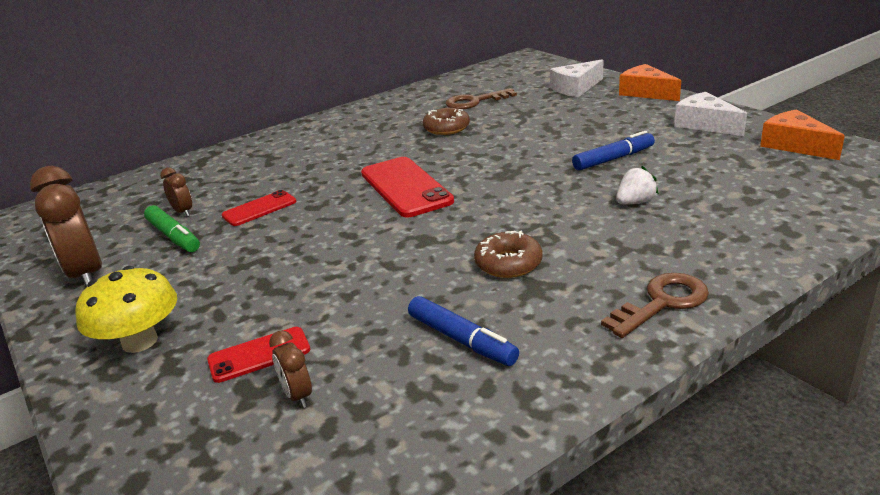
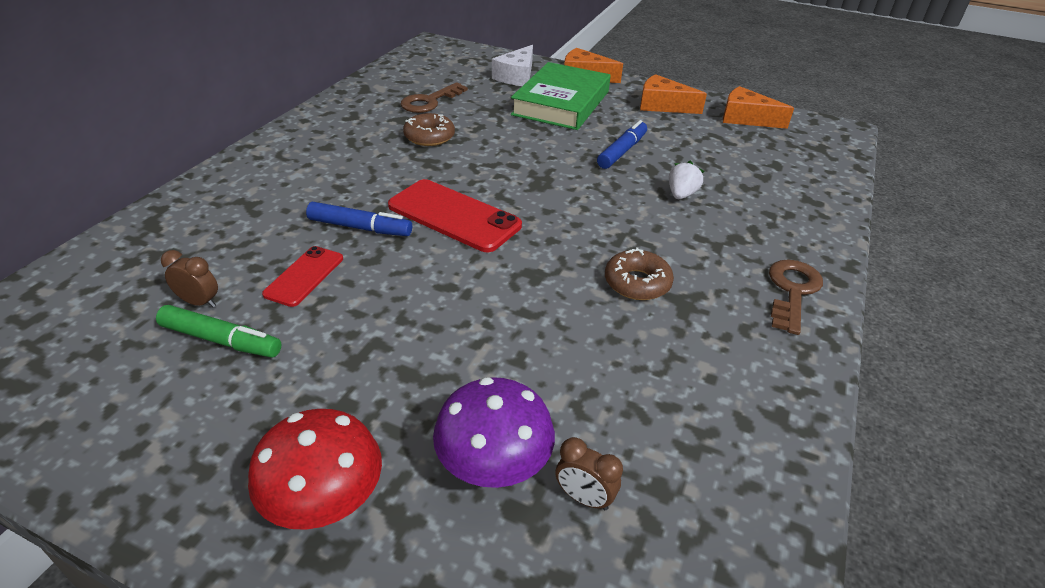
camera: 35 degrees left, 10 degrees up
(86, 275) = (140, 430): brown clock -> none
(140, 341) = (325, 500): yellow mushroom -> red mushroom
(259, 355) = (493, 464): red phone -> purple mushroom
(461, 339) = (674, 378): blue marker -> blue marker (359, 227)
(596, 113) = (561, 103): none -> green book
(705, 124) = (662, 105): white cheese -> orange cheese

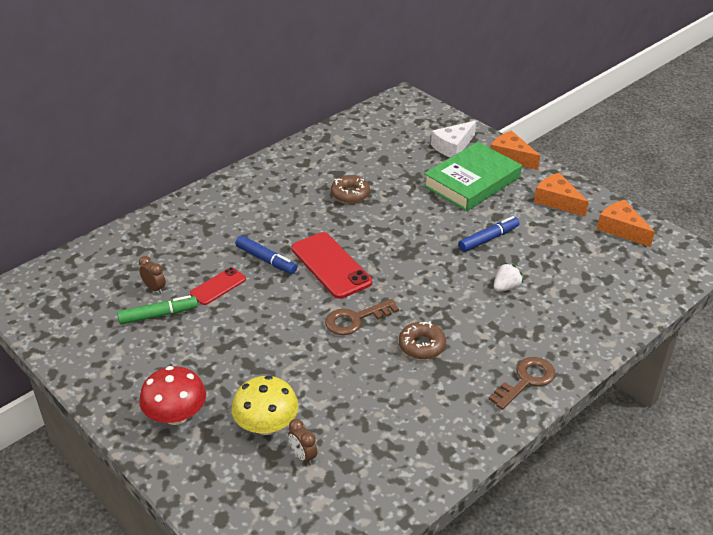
camera: 25 degrees right, 0 degrees up
(221, 340) = (158, 315): green marker -> green marker turned 60 degrees counterclockwise
(430, 101) = (368, 160): brown key -> brown key (356, 319)
(493, 464) = (266, 425): purple mushroom -> yellow mushroom

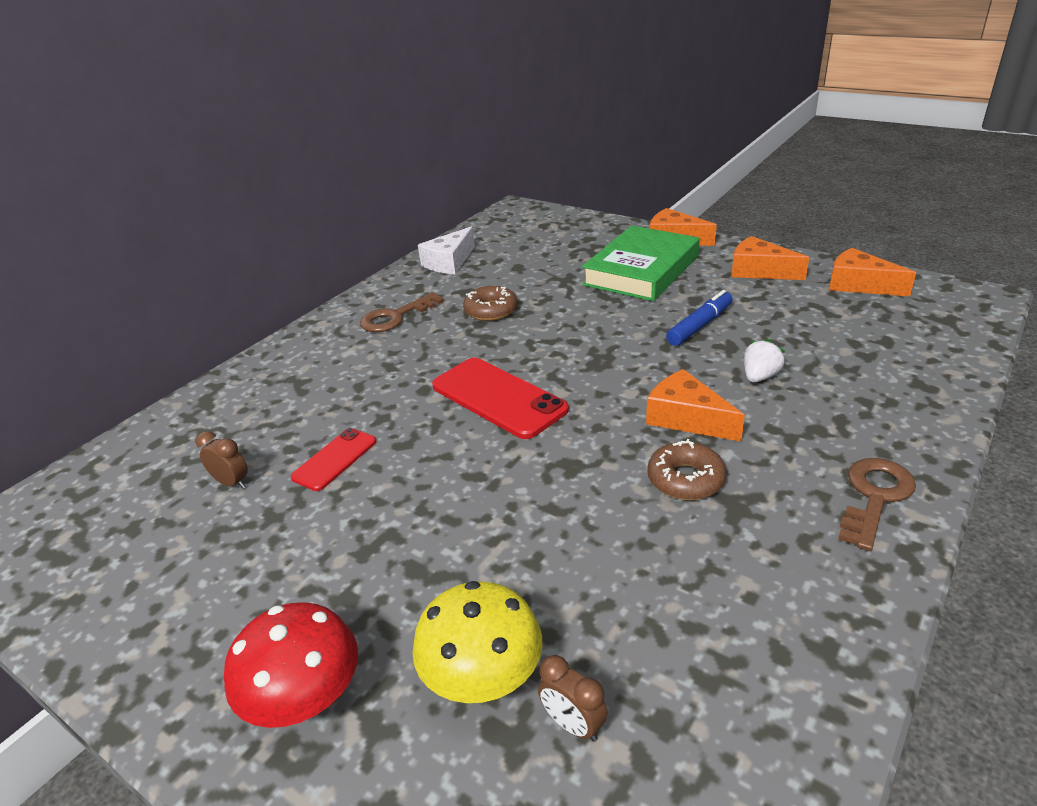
camera: 10 degrees left, 5 degrees down
(158, 315) = (243, 522): green marker -> none
(266, 260) = (399, 409): blue marker -> none
(356, 319) = (566, 462): brown key -> brown key (396, 317)
(443, 306) = (686, 418): none -> orange cheese
(453, 146) = (598, 241): white cheese -> white cheese (449, 262)

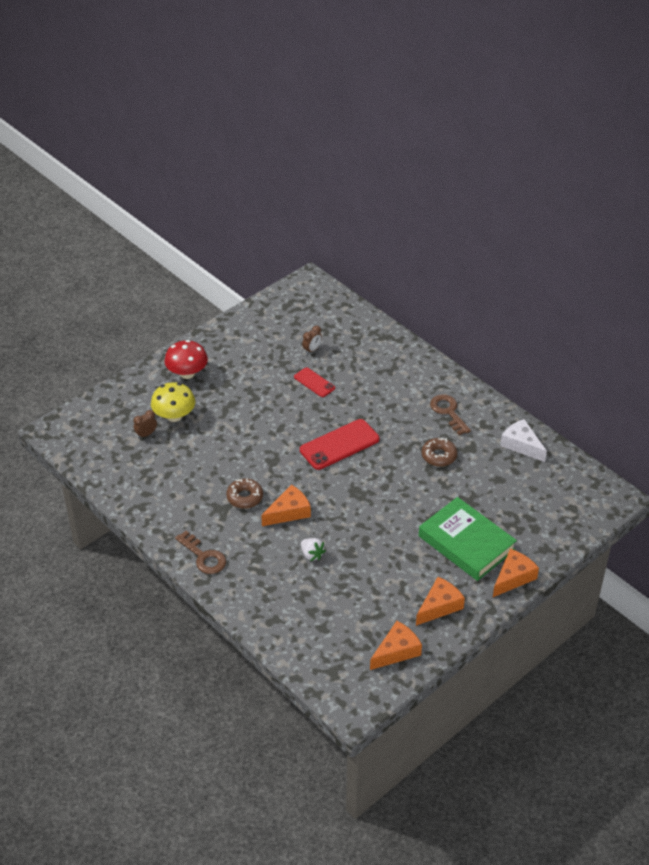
camera: 100 degrees right, 10 degrees up
(699, 326) = (377, 548): blue marker -> none

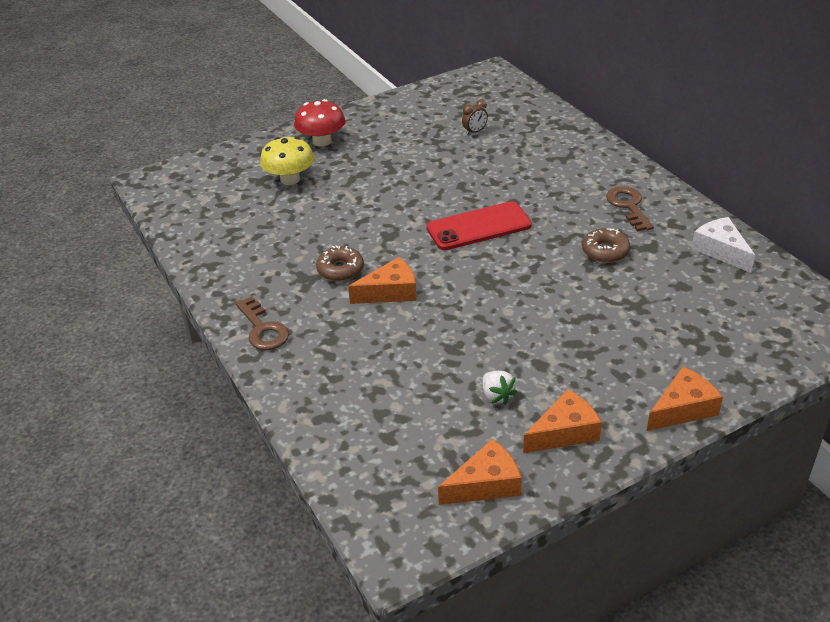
camera: 15 degrees right, 5 degrees down
(146, 434) = (250, 194): brown clock -> none
(312, 554) = (403, 344): white strawberry -> white strawberry (497, 396)
(314, 382) = (467, 162): red phone -> none
(466, 543) = (621, 356): green book -> none

